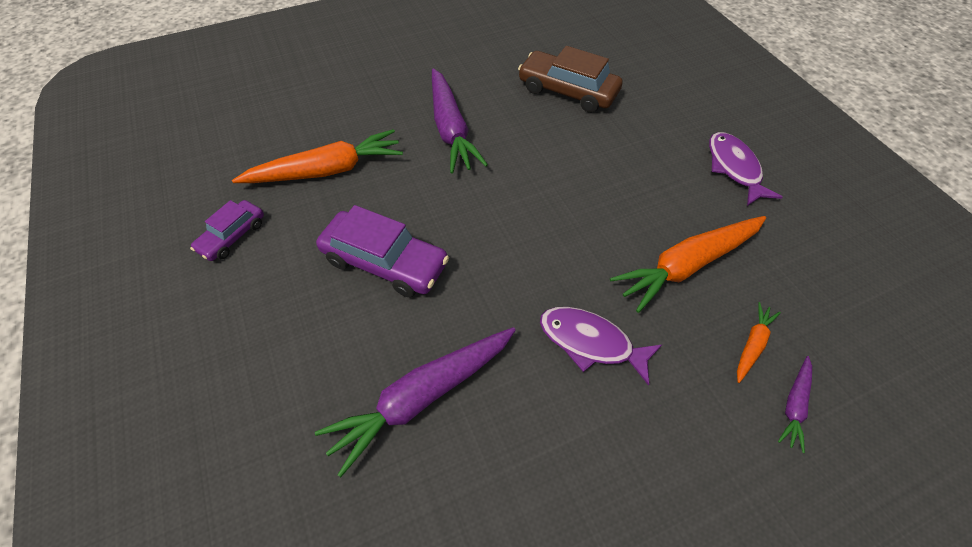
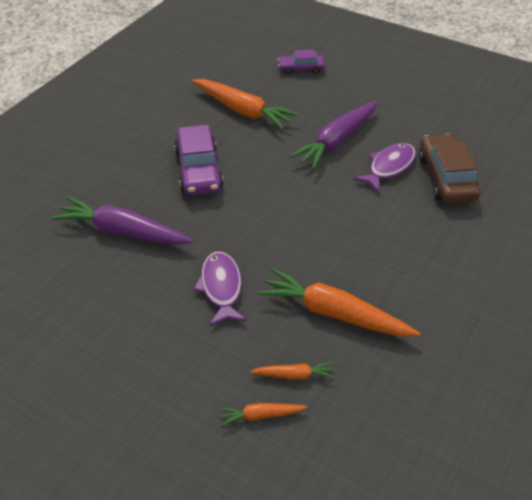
camera: 55 degrees right, 10 degrees down
(232, 236) = (161, 105): purple car -> purple car (301, 69)
(734, 168) = (471, 307): purple fish -> purple fish (389, 167)
(794, 405) = (260, 415): purple carrot -> orange carrot

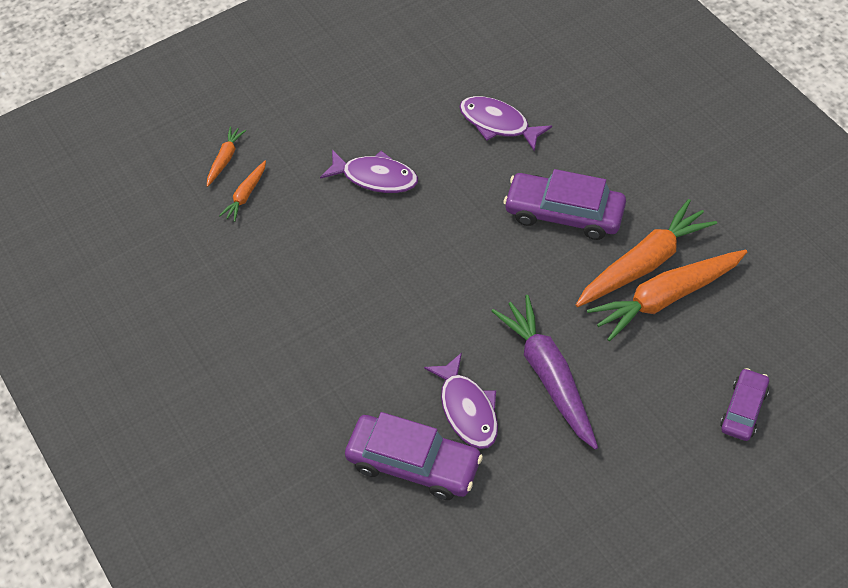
camera: 120 degrees right, 10 degrees up
(123, 231) = (498, 124): purple carrot -> purple fish
(334, 313) = (289, 252): orange carrot -> orange carrot (644, 263)
(446, 178) = (414, 463): brown car -> purple car

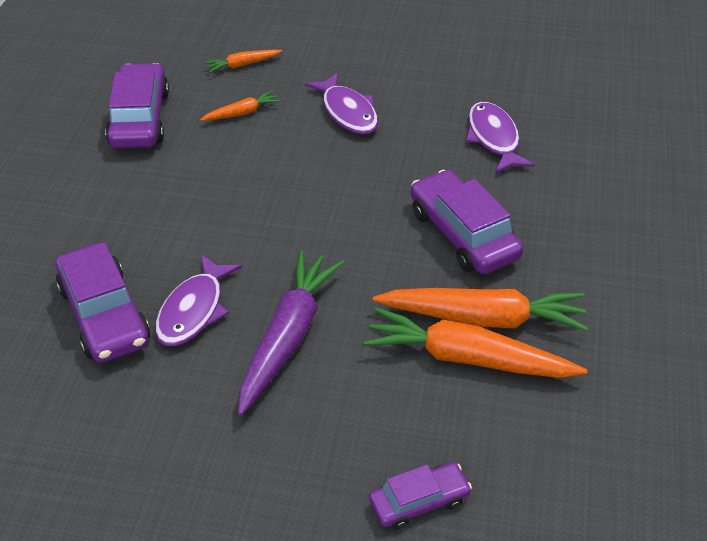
camera: 40 degrees right, 10 degrees down
(225, 159) = (260, 36): orange carrot -> orange carrot (242, 113)
(229, 300) = (140, 118): none -> purple car

